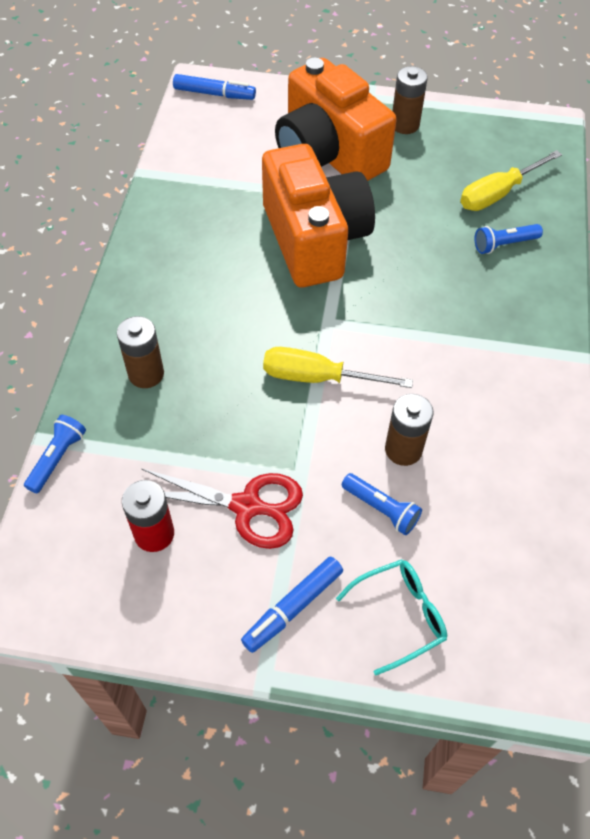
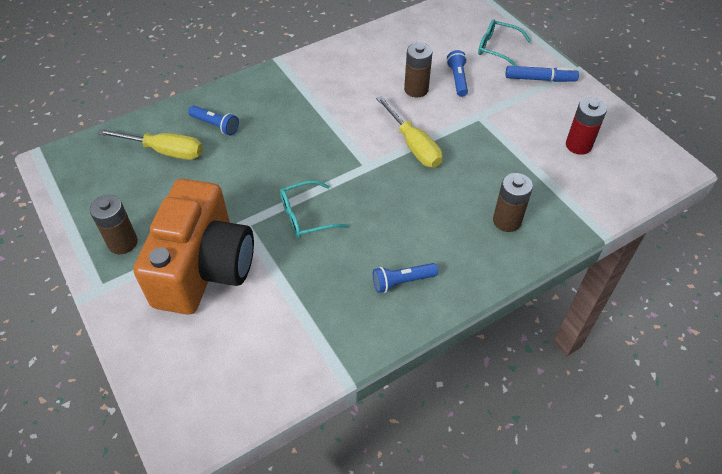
camera: 130 degrees left, 5 degrees down
(58, 458) = (602, 216): blue flashlight -> blue flashlight (402, 281)
(214, 94) = (190, 413): blue marker -> none
(246, 506) = (519, 123): red scissors -> none
(314, 239) = (306, 216): orange camera -> turquoise glasses

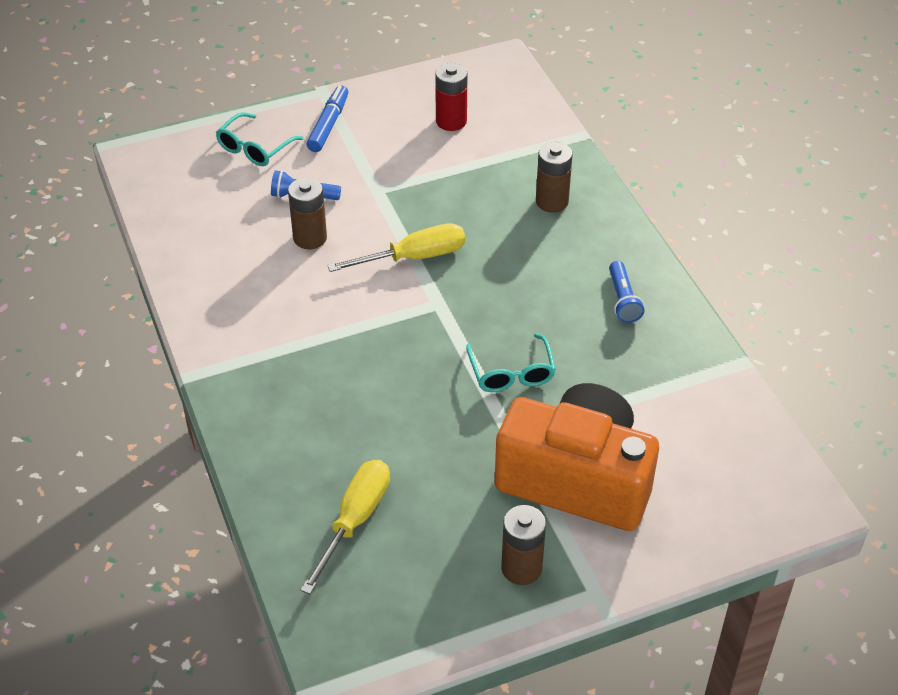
camera: 80 degrees left, 5 degrees down
(215, 125) = (316, 458): blue flashlight -> none

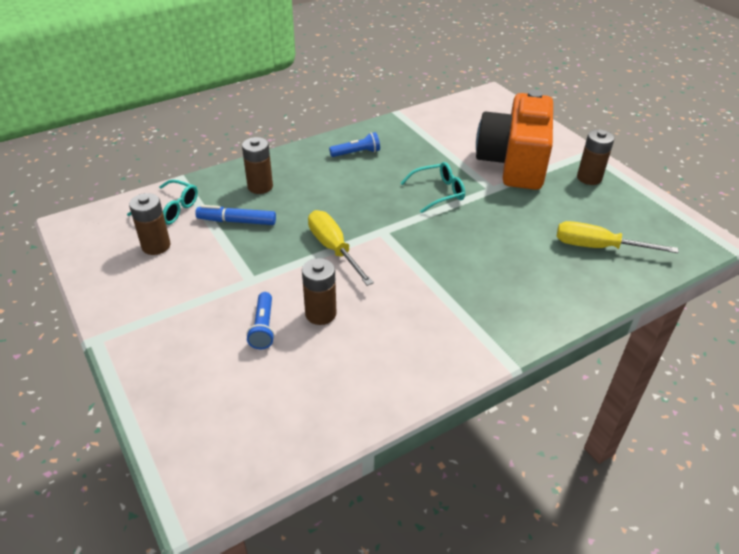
camera: 100 degrees left, 5 degrees down
(255, 148) = (189, 378): turquoise glasses -> turquoise glasses (170, 209)
(328, 125) = (153, 326): blue marker -> blue marker (237, 221)
(451, 121) = (156, 246): red battery -> brown battery

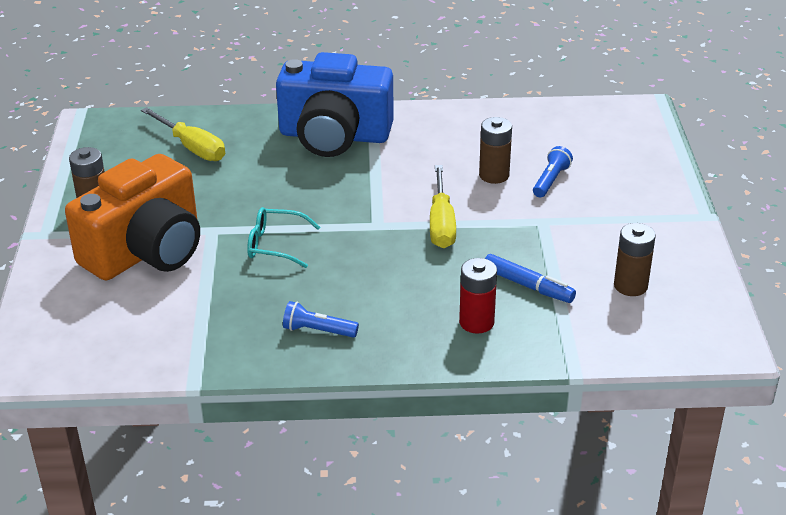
camera: 150 degrees left, 5 degrees down
(170, 209) = (602, 327): turquoise glasses -> none
(260, 187) = (476, 322): brown battery -> red battery
(501, 304) = (334, 136): none -> blue camera

